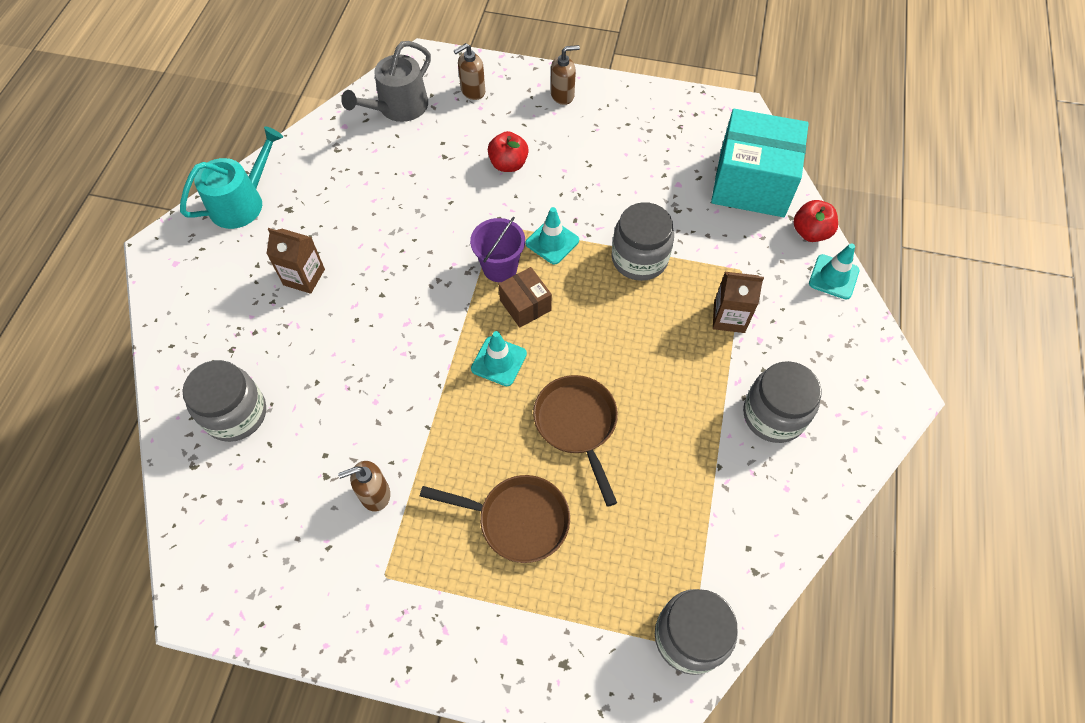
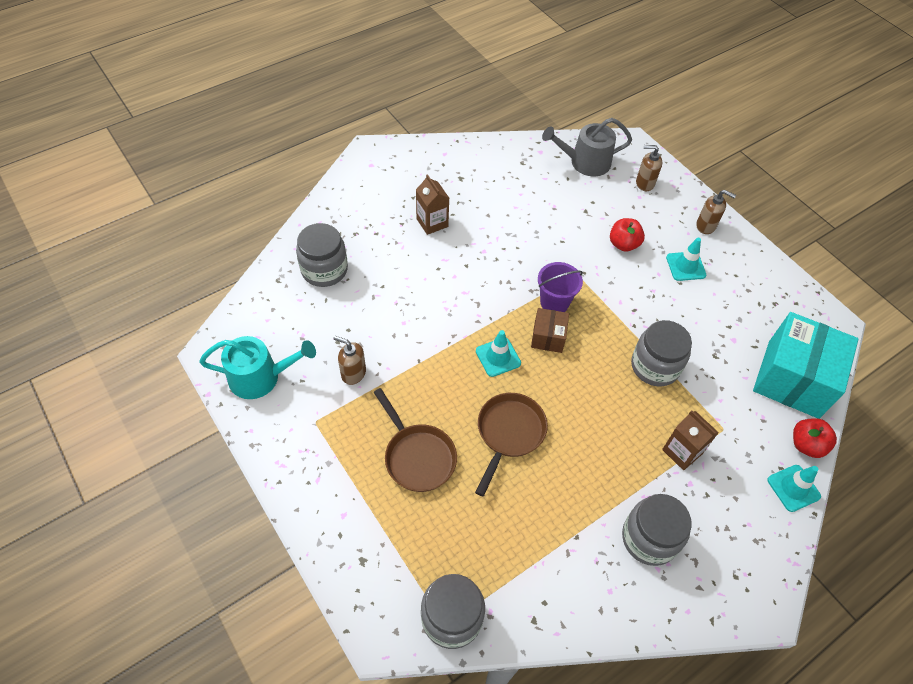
camera: 40 degrees right, 5 degrees down
(242, 202) = (438, 156): turquoise watering can -> turquoise watering can (260, 377)
(552, 242) = (604, 312): turquoise traffic cone -> turquoise traffic cone (685, 266)
(751, 183) = (793, 379): turquoise box -> turquoise box turned 60 degrees clockwise

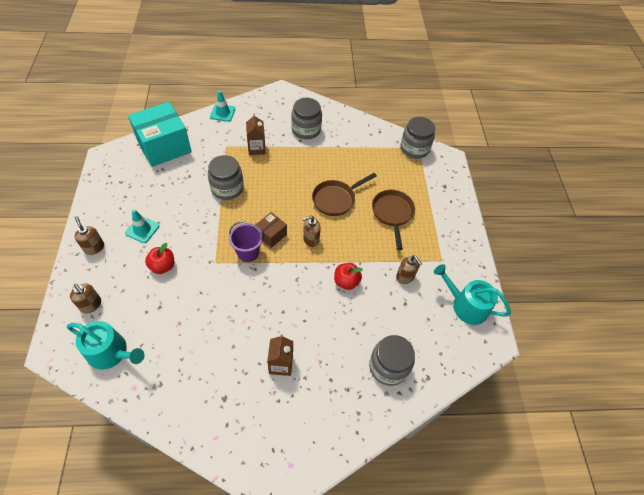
camera: 150 degrees left, 0 degrees up
(498, 357) = (311, 239): turquoise traffic cone -> brown soap dispenser
(585, 162) = (111, 352): grey watering can -> turquoise watering can
(806, 445) = (195, 122): red apple -> red apple (346, 281)

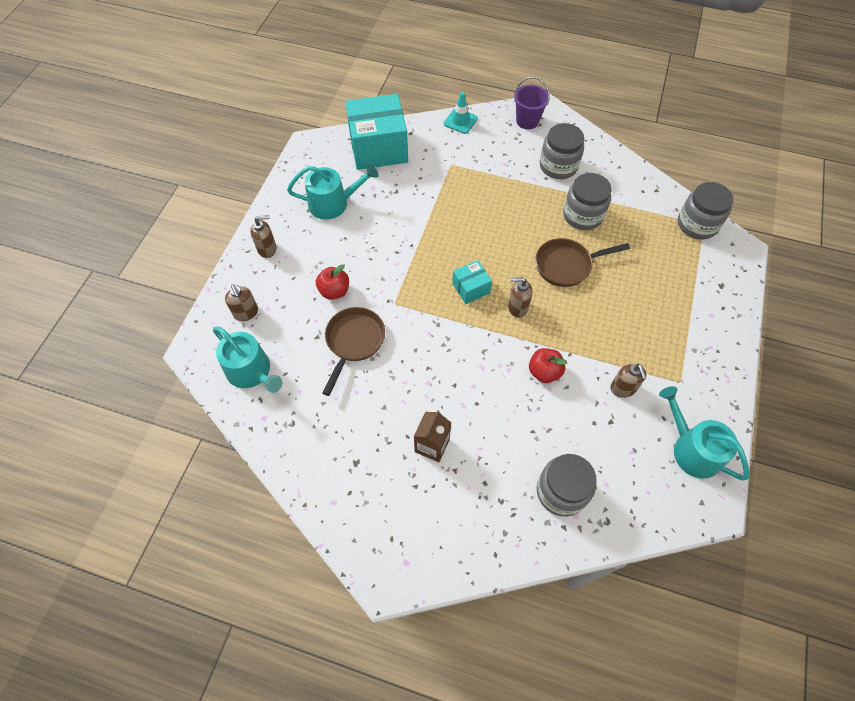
camera: 25 degrees right, 5 degrees up
(94, 247) = (267, 249): brown soap dispenser -> brown soap dispenser turned 90 degrees clockwise
(140, 197) = (333, 203): none -> turquoise watering can
(142, 229) = (324, 242): turquoise traffic cone -> none
(227, 188) = (436, 217): grey jar -> grey jar (582, 215)
(248, 253) = (436, 302): purple bucket -> purple bucket (527, 121)
(256, 149) = (487, 176): brown carton -> none
(271, 235) = (471, 288): brown box -> turquoise box
(392, 214) = (635, 303): brown pan -> brown pan (354, 342)

